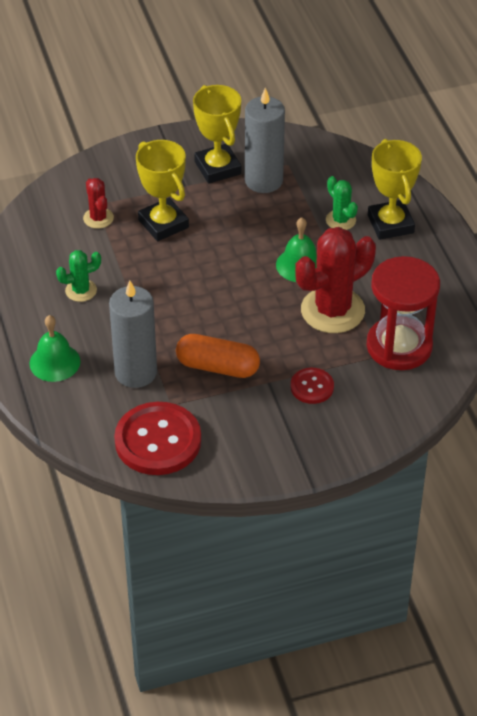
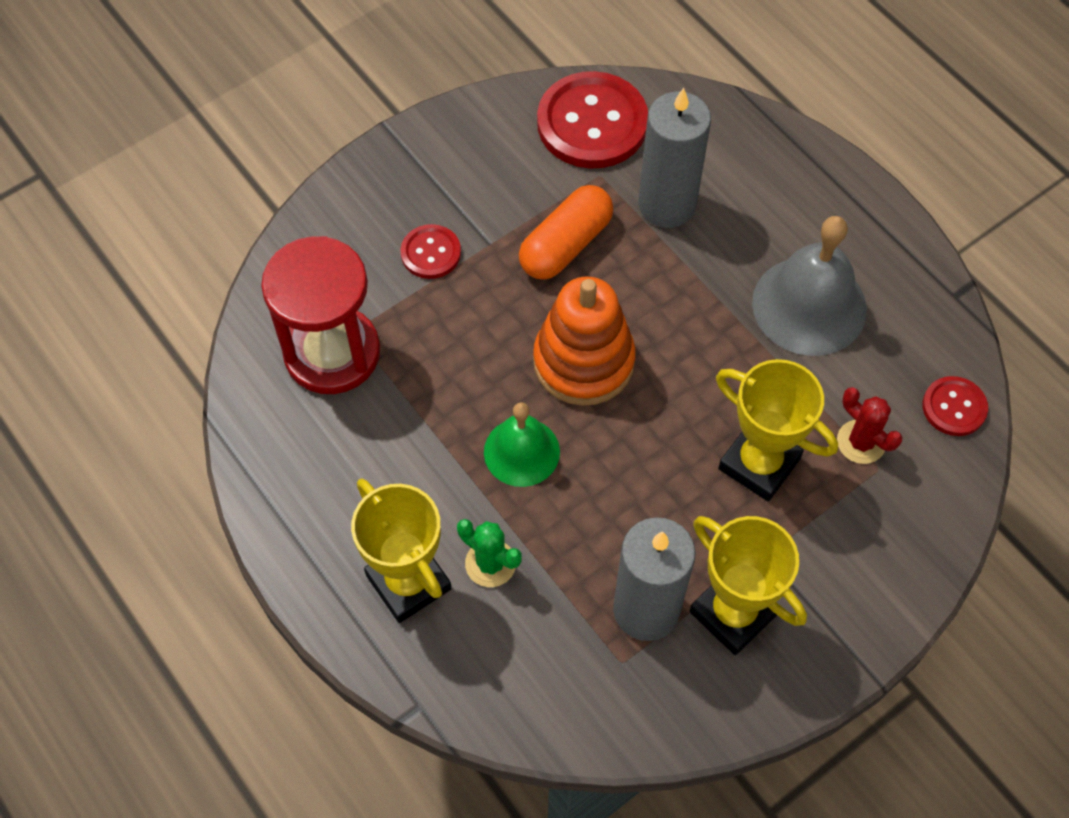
camera: 160 degrees right, 15 degrees up
(33, 219) = (954, 407): none -> red button
(54, 362) = (777, 187): green bell -> none
(81, 290) = (809, 305): green cactus -> grey bell
(218, 367) = (566, 245): orange capsule -> orange capsule turned 45 degrees counterclockwise
(239, 299) = (583, 361): none -> orange stacking toy
(332, 310) = (444, 384): red cactus -> none

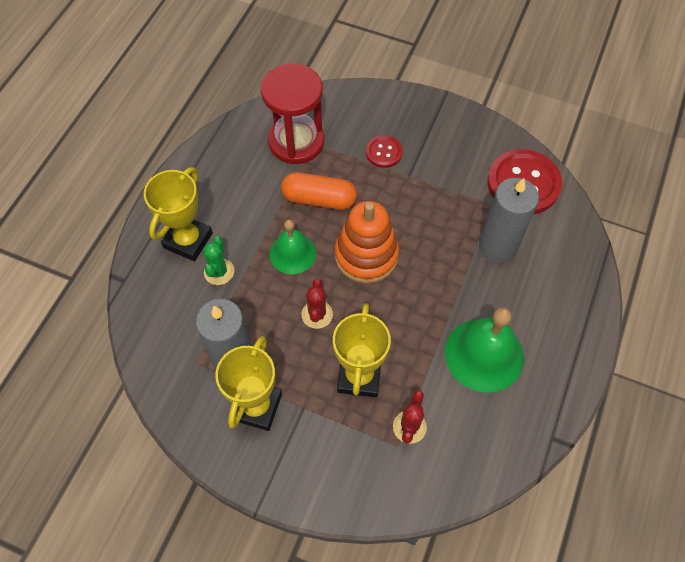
camera: 60 degrees right, 0 degrees up
(566, 245) = (434, 210): orange capsule -> orange capsule (319, 199)
(638, 468) = (317, 314): none -> red cactus
(809, 305) = (484, 354): grey bell -> green bell
(954, 407) = (470, 472): red button -> none

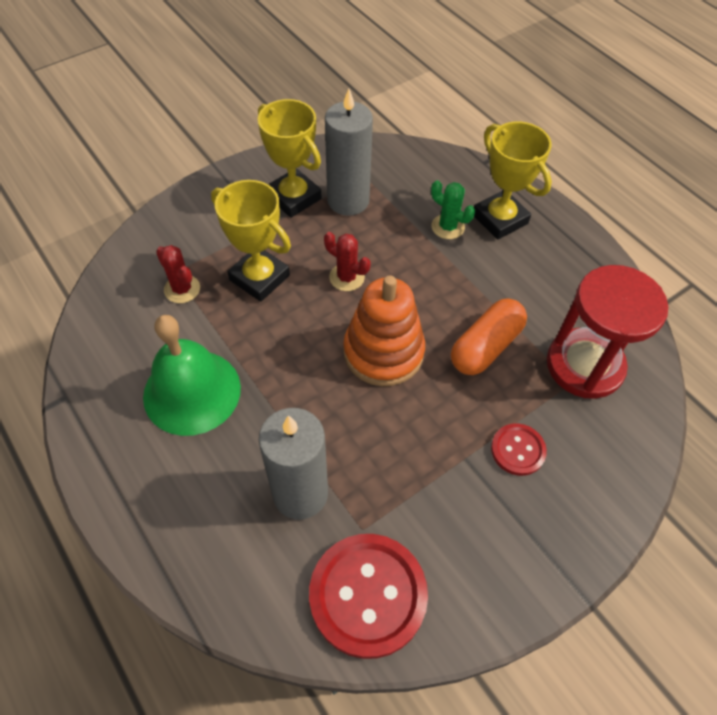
camera: 120 degrees right, 5 degrees down
(292, 253) = (430, 291): green bell -> none

